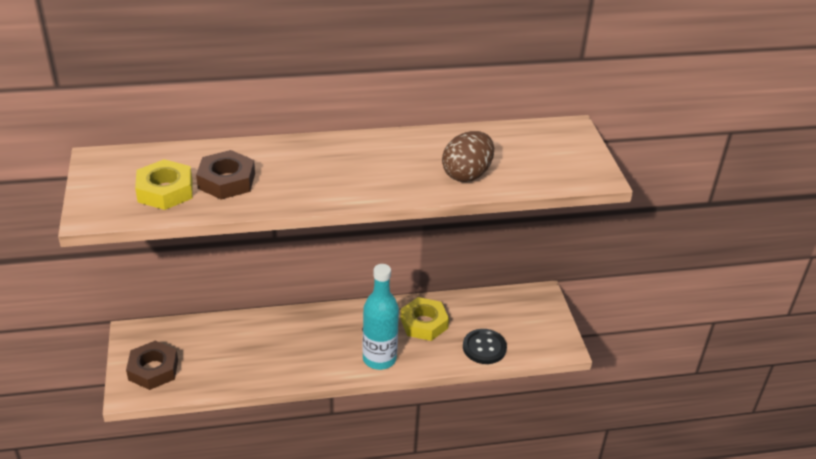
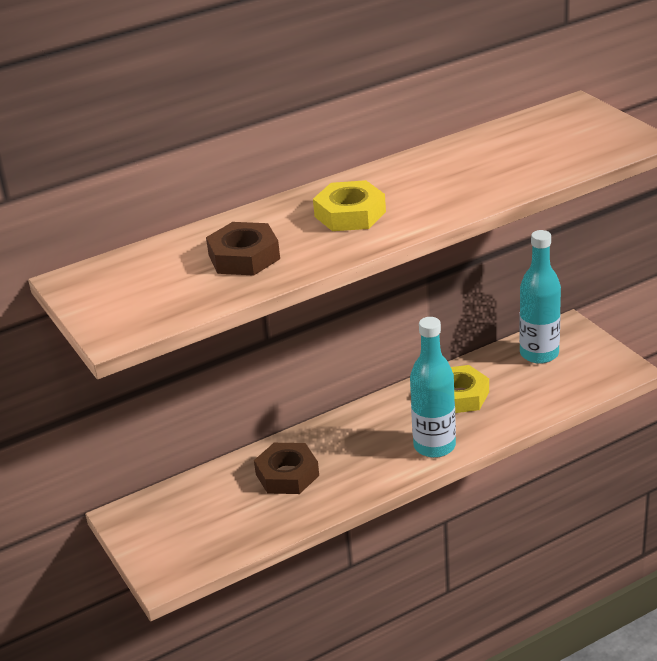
camera: 15 degrees left, 5 degrees down
(153, 369) = (177, 544): brown nut -> brown nut (287, 475)
(165, 191) = (181, 286): yellow nut -> yellow nut (350, 214)
(467, 174) = (503, 176): brown egg -> none
(484, 347) = (542, 397): black button -> none
(505, 309) = (539, 354): none -> turquoise bottle

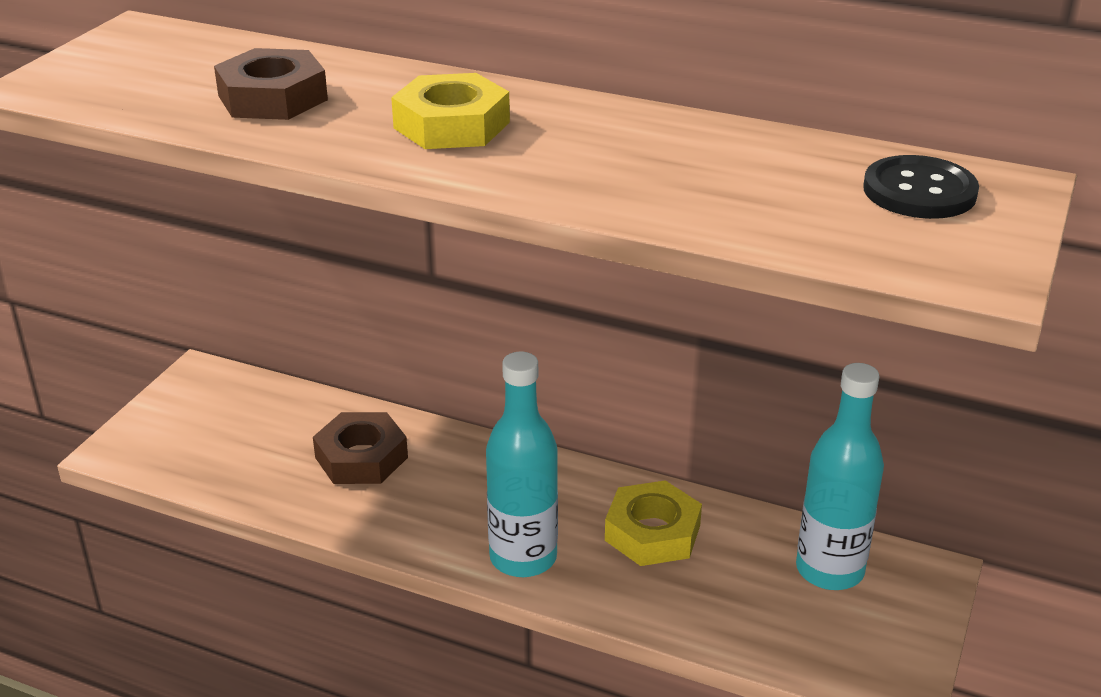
camera: 50 degrees right, 0 degrees up
(558, 126) = (919, 191): none -> black button

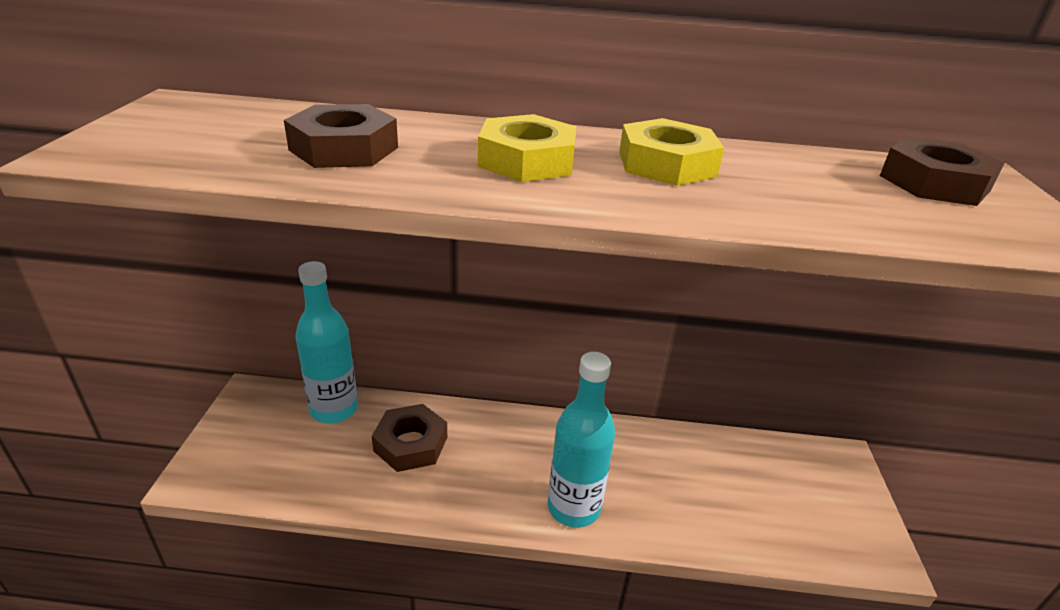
camera: 20 degrees left, 0 degrees up
(652, 532) = (654, 465): yellow nut -> yellow nut (666, 164)
(829, 570) = (784, 470): turquoise bottle -> turquoise bottle (334, 409)
(919, 191) = (934, 183): black button -> brown nut

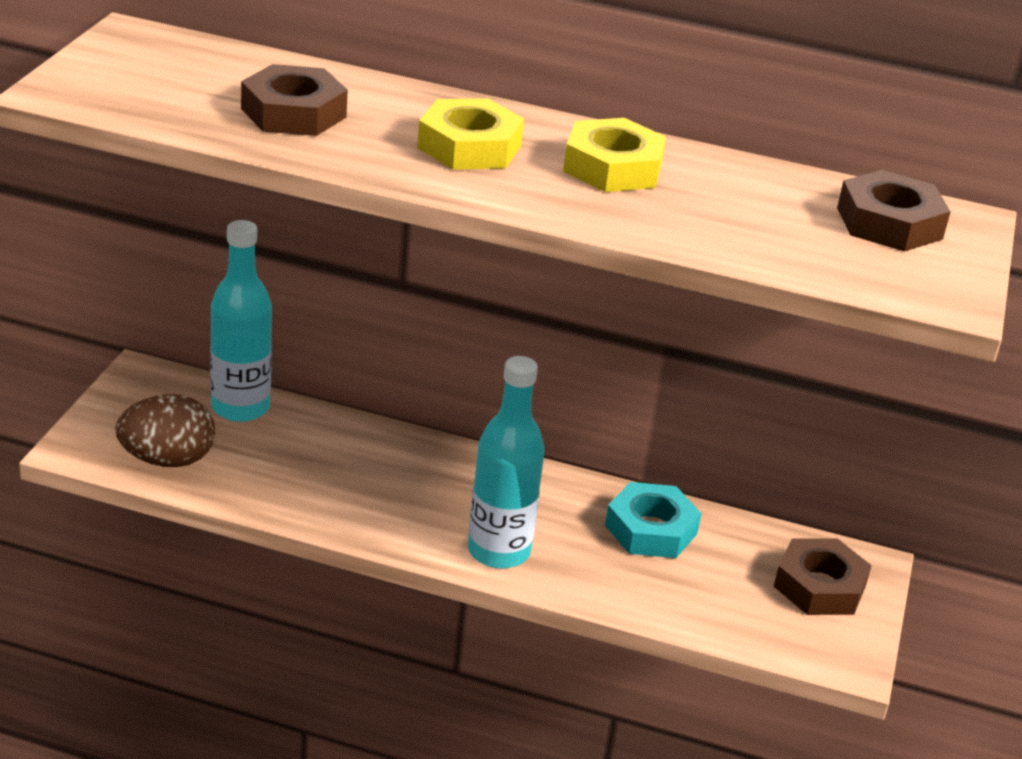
camera: 10 degrees right, 0 degrees up
(277, 473) = (167, 460): none -> brown egg
(410, 444) = (325, 458): brown nut -> brown nut (819, 586)
(680, 459) = (651, 529): none -> turquoise nut

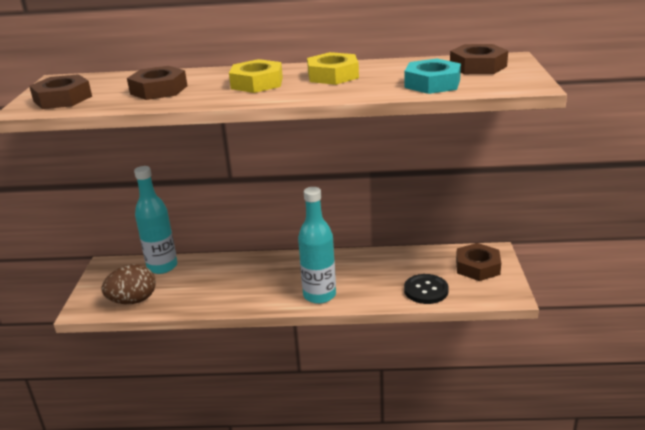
camera: 10 degrees left, 5 degrees down
(125, 87) = (62, 99): none -> brown nut
(651, 529) = (387, 265): turquoise nut -> turquoise nut (432, 83)
(697, 602) = (426, 290): none -> black button

